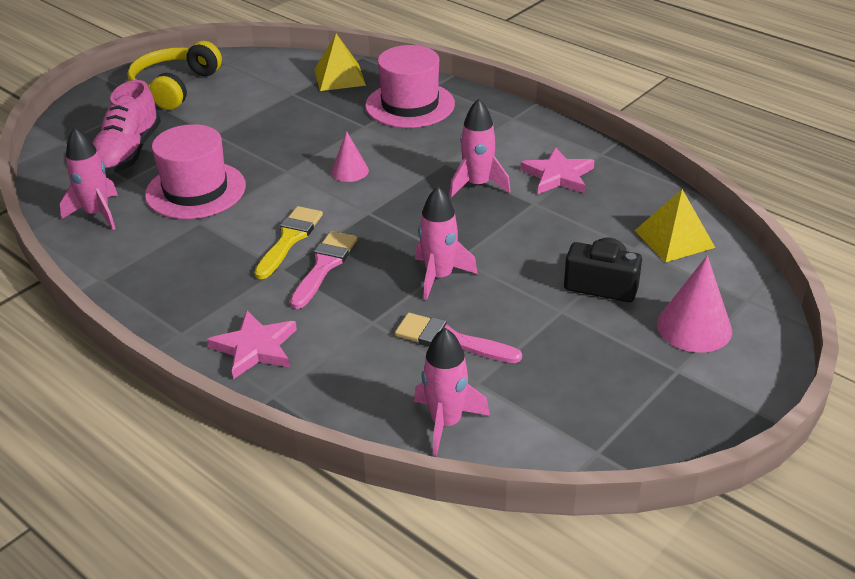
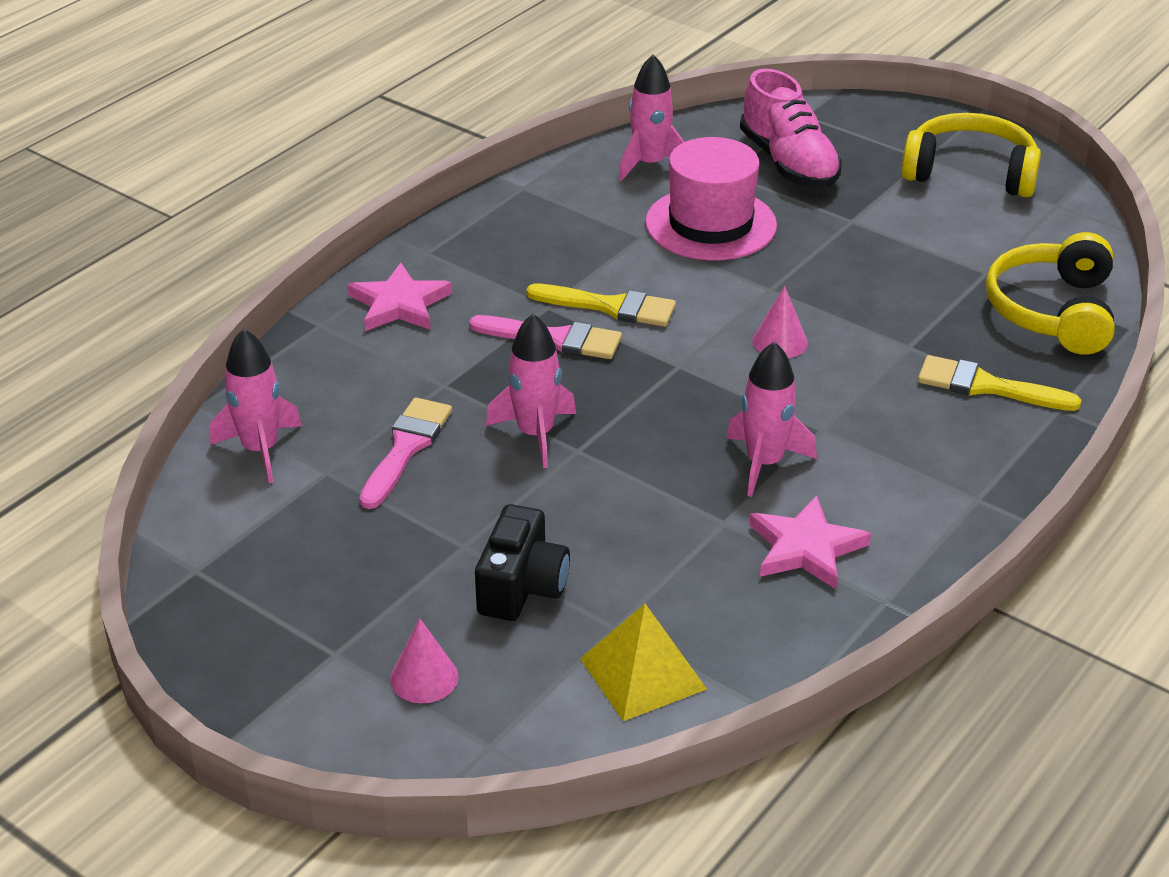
camera: 85 degrees right, 0 degrees up
(128, 153) = (789, 163): pink shoe -> pink shoe turned 120 degrees counterclockwise
(339, 77) = (1053, 311): yellow pyramid -> yellow headphones
(410, 105) = (986, 386): pink hat -> yellow brush
(694, 327) = (424, 677): pink cone -> pink cone, size x0.62

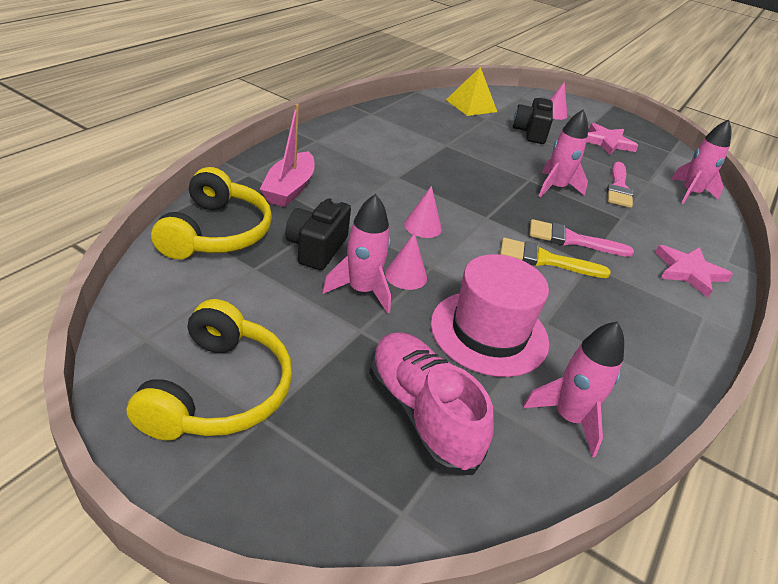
camera: 170 degrees right, 0 degrees up
(764, 463) = (428, 164): pink rocket -> pink rocket (361, 291)
(804, 275) = (406, 275): none -> pink cone
(806, 548) = (406, 132): pink star -> pink star (607, 142)
(920, 300) = (316, 248): none -> black camera
(970, 172) = (218, 391): yellow headphones -> yellow headphones turned 90 degrees counterclockwise
(986, 386) = (289, 189): yellow brush -> pink boat

